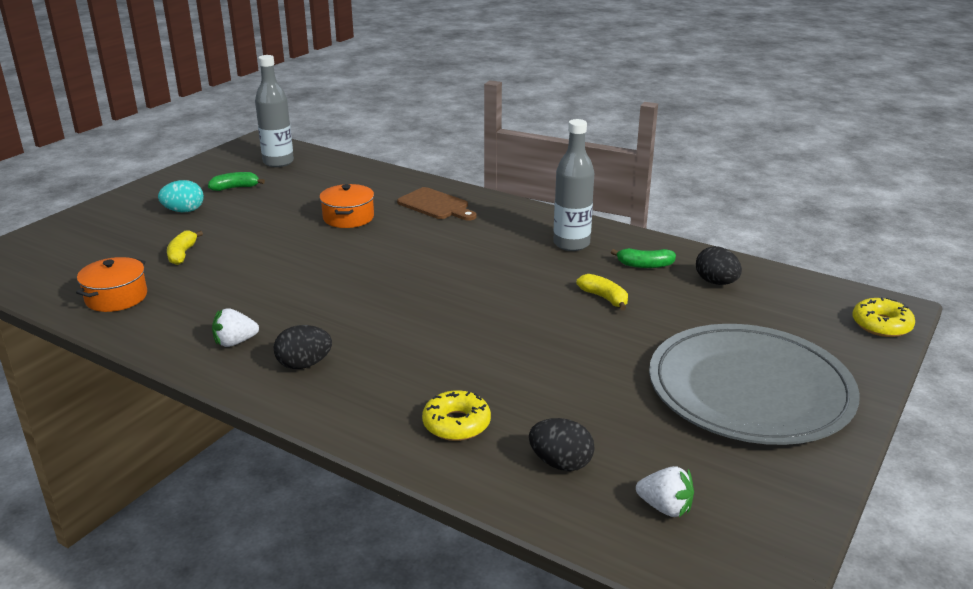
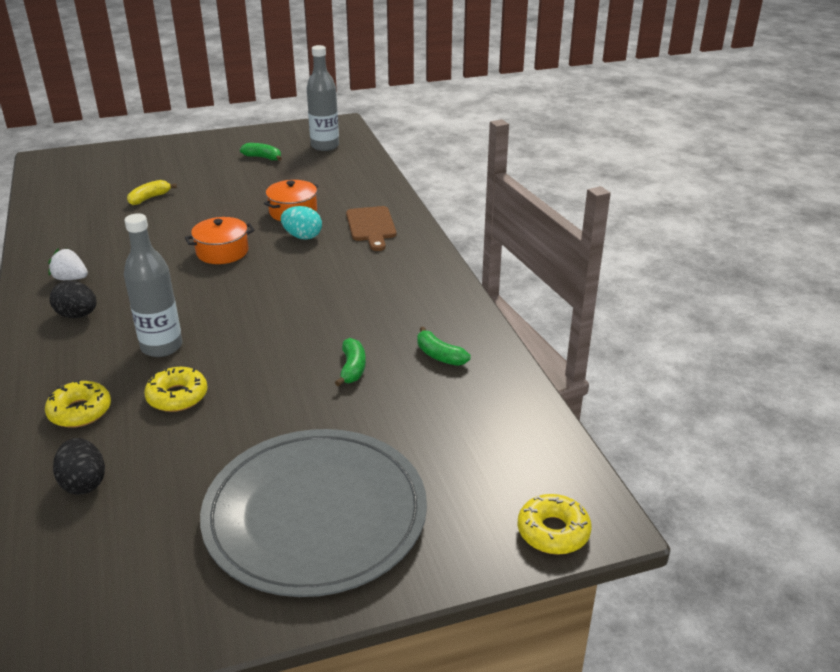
camera: 40 degrees right, 5 degrees up
(116, 297) = (67, 215): orange pot -> orange pot (222, 252)
(184, 211) = (203, 164): turquoise egg -> turquoise egg (302, 236)
(515, 375) = (177, 396): none -> yellow donut
(571, 244) = (414, 307): grey bottle -> grey bottle (161, 347)
(604, 298) = (352, 368): yellow banana -> green banana
(665, 507) = (81, 564): white strawberry -> none
(716, 282) = (472, 403): black egg -> none

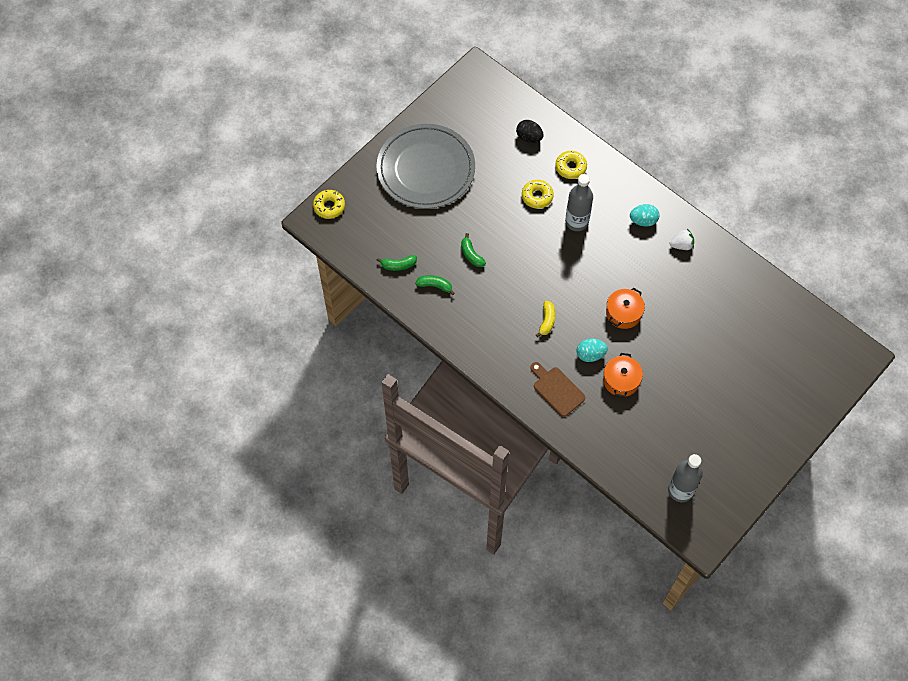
camera: 150 degrees right, 30 degrees up
(77, 315) = (643, 221): black egg -> turquoise egg
(149, 198) = (729, 346): yellow banana -> yellow banana (547, 321)
(263, 157) = (709, 445): green banana -> green banana (398, 265)

